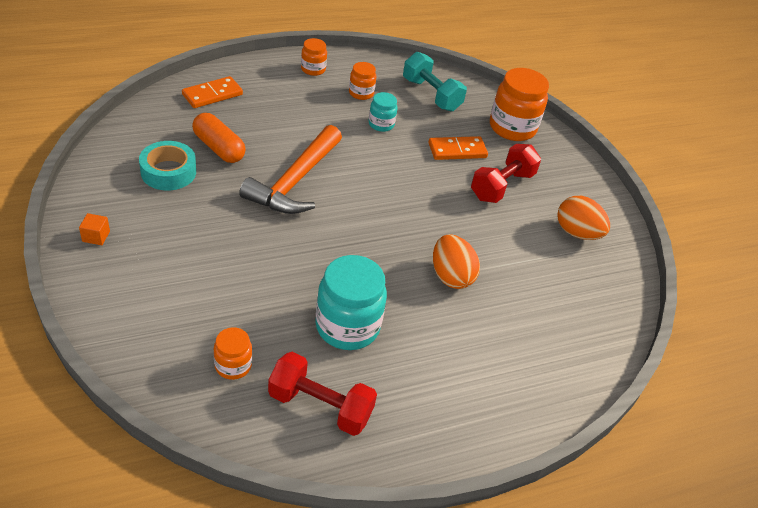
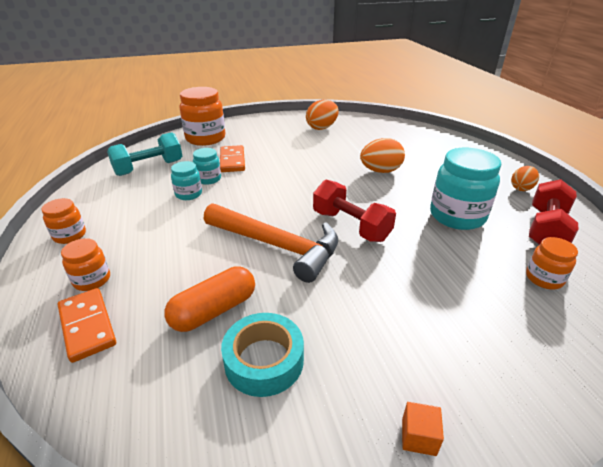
camera: 80 degrees left, 10 degrees down
(361, 93) = (132, 204): orange jar -> orange jar (92, 280)
(413, 135) = (208, 179): none -> turquoise jar
(421, 420) = (521, 188): none -> orange egg
(502, 186) = (276, 147): red dumbbell -> red dumbbell (351, 226)

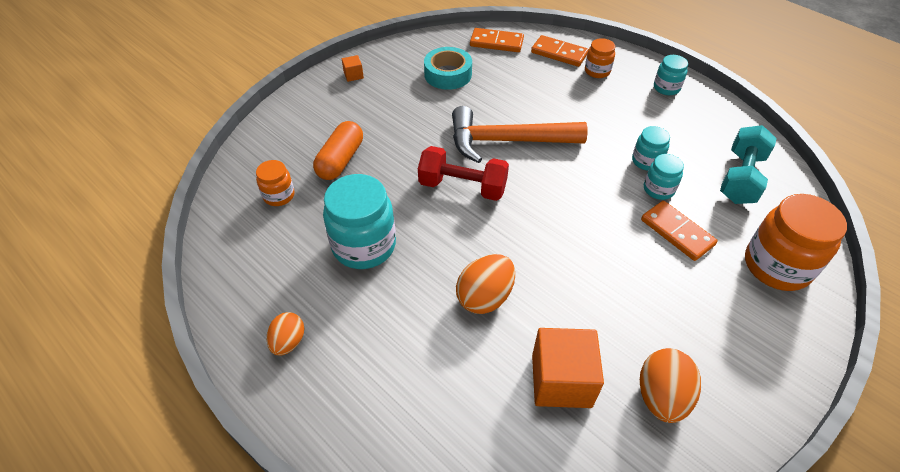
camera: 150 degrees right, 15 degrees up
(70, 235) = (666, 88): orange jar -> turquoise jar
(133, 393) = (496, 43): none -> orange domino
(214, 310) = (501, 84): orange capsule -> orange capsule (340, 160)
(363, 140) = (561, 380): none -> orange cube
(546, 229) = (267, 264): red dumbbell -> none

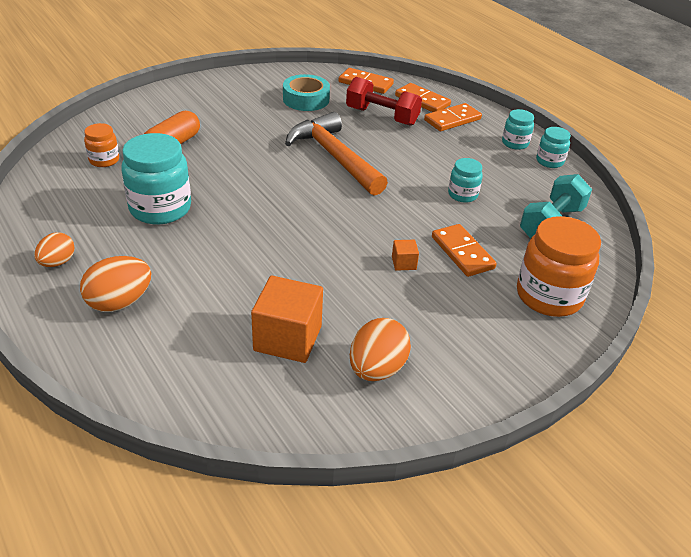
camera: 10 degrees right, 10 degrees down
(353, 75) = (217, 86): orange cube -> orange cube (404, 263)
(462, 187) = (274, 183): red dumbbell -> red dumbbell (382, 116)
(485, 297) = (250, 265): orange egg -> orange egg (119, 302)
(507, 141) = (335, 157): orange hammer -> orange hammer turned 45 degrees clockwise
(597, 71) = (452, 120): orange jar -> orange domino
(658, 189) = (462, 217): turquoise jar -> turquoise jar (549, 161)

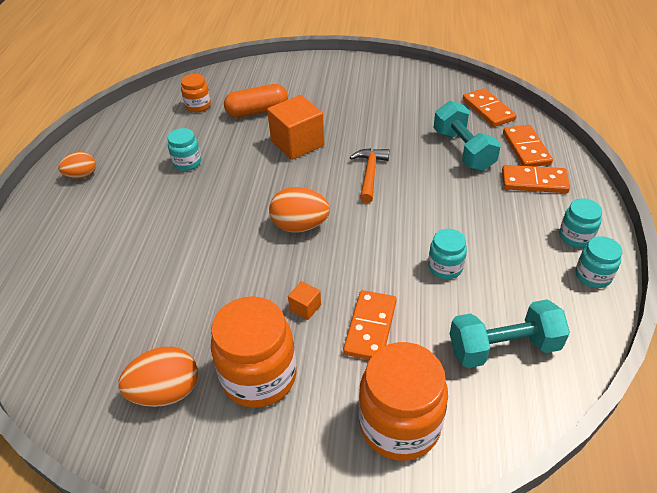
camera: 45 degrees right, 5 degrees up
(119, 302) = (78, 226): orange egg -> orange egg (300, 226)
(160, 208) = (187, 163): turquoise jar -> turquoise jar, size x0.53
(288, 338) = (140, 321): orange cube -> orange cube (297, 143)
(306, 99) = (411, 107): turquoise tape -> none
(335, 157) = (370, 174): orange hammer -> orange hammer, size x0.56
(382, 116) = (463, 150): red dumbbell -> turquoise dumbbell
(429, 321) = (259, 376): none -> orange jar

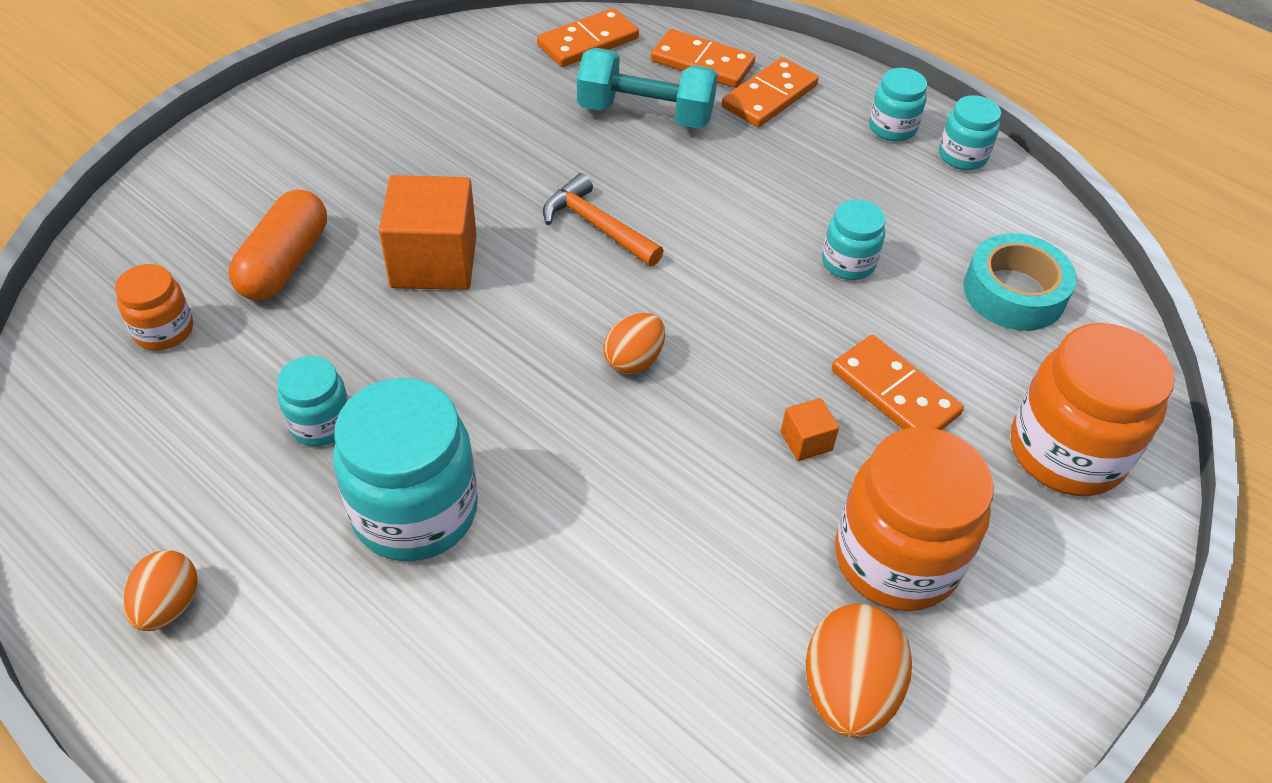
camera: 60 degrees left, 5 degrees up
(164, 208) = (415, 511): none -> turquoise jar
(300, 226) = (634, 360): orange egg -> orange egg, size x0.65
(488, 110) = (588, 42): orange domino -> orange domino turned 45 degrees counterclockwise
(503, 347) = (1013, 293): turquoise dumbbell -> turquoise tape

